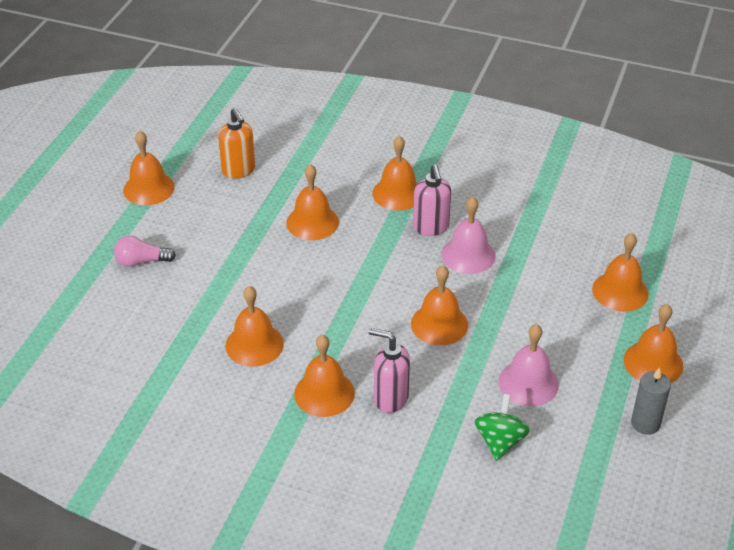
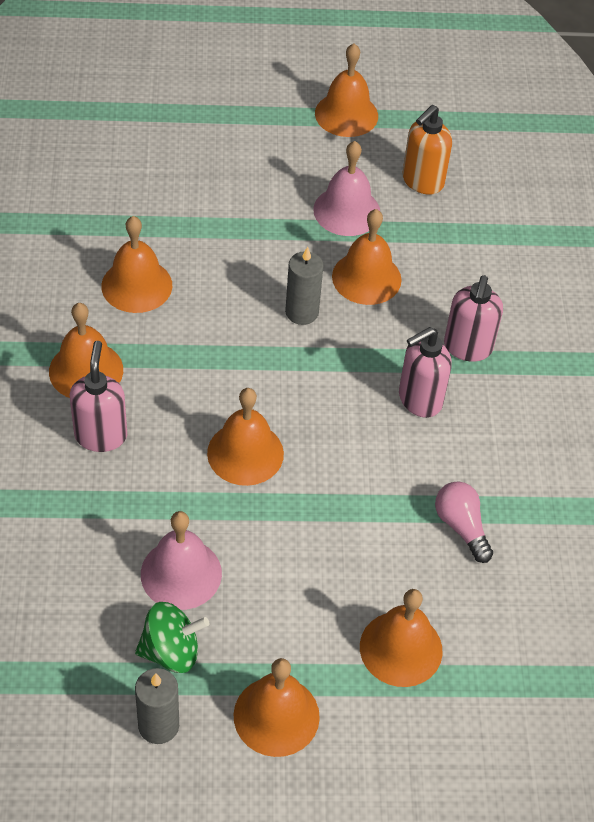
camera: 65 degrees right, 10 degrees up
(141, 261) = (223, 148): pink light bulb -> pink light bulb (461, 526)
(327, 262) = (302, 312): none -> grey candle
(398, 193) = (467, 348): orange bell -> pink soap dispenser
(468, 255) = (387, 453): pink bell -> pink bell (346, 211)
(500, 441) = (71, 564): green spinning top -> green spinning top (171, 651)

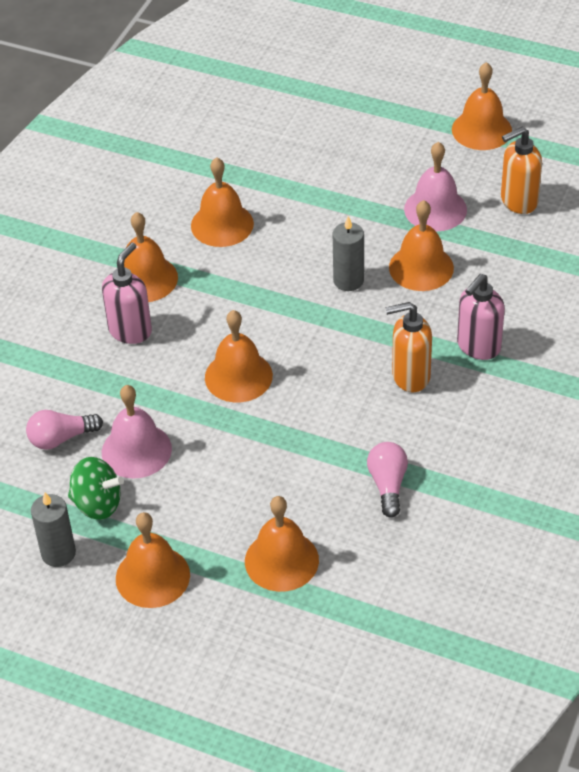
camera: 30 degrees right, 5 degrees down
(89, 586) = (61, 438): none -> pink light bulb
(419, 400) = (410, 376): pink soap dispenser -> orange soap dispenser

